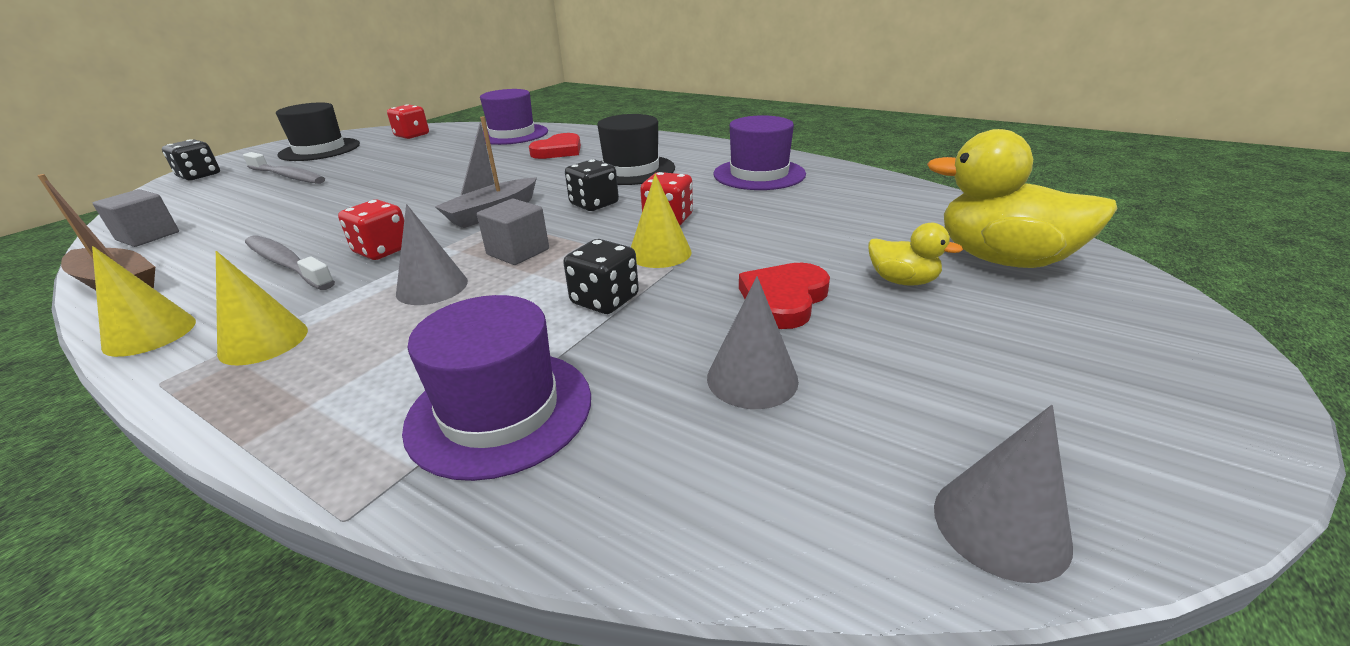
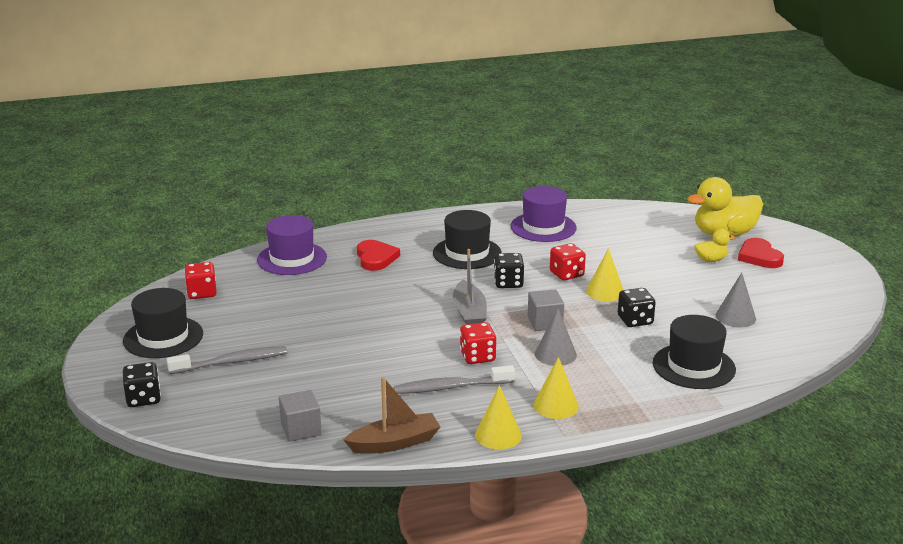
camera: 50 degrees left, 5 degrees down
(500, 410) = (693, 366): purple hat -> black hat
(784, 299) = (690, 287): red heart -> red heart (759, 257)
(1000, 525) = (840, 316): grey cone -> none

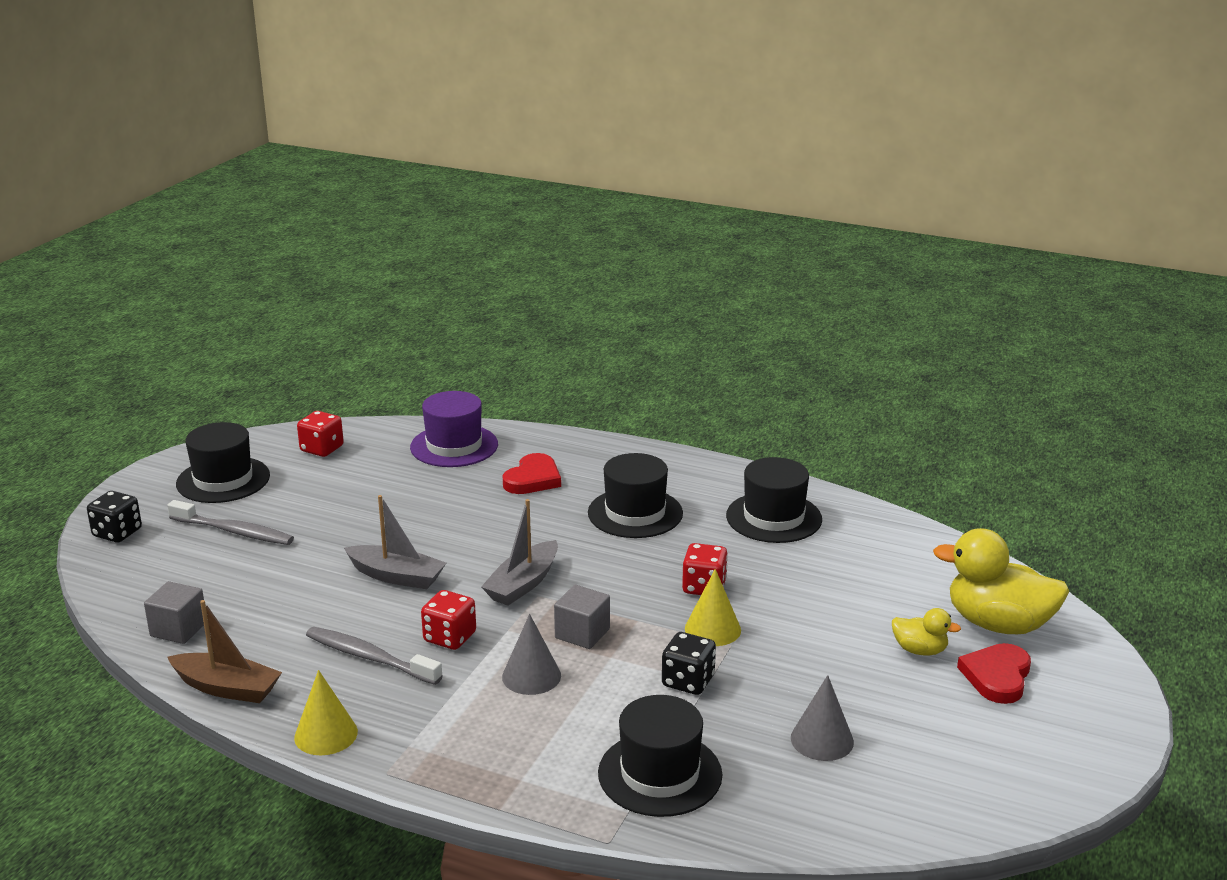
camera: 40 degrees right, 0 degrees up
(388, 341) = (397, 576): none -> grey boat
(508, 283) = (621, 568): black dice -> none
(543, 227) = (773, 517): purple hat -> black hat
(555, 405) = (433, 735): yellow cone -> none

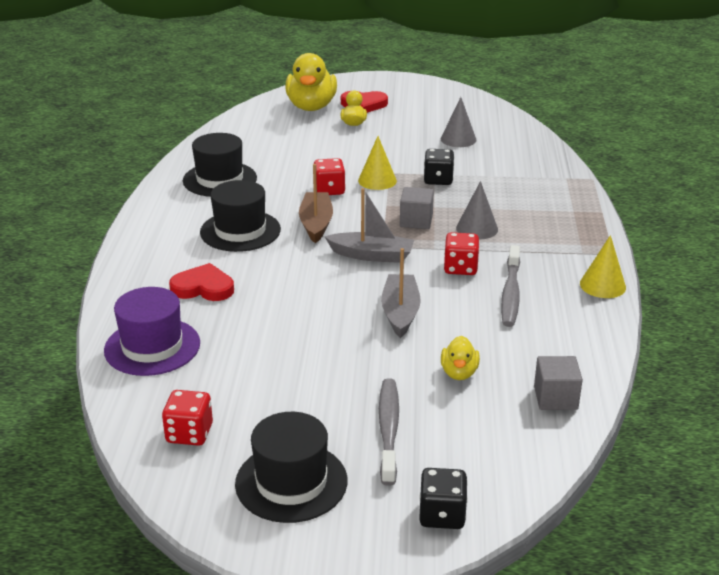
camera: 110 degrees left, 5 degrees up
(227, 688) = (599, 343): brown boat -> brown boat (316, 223)
(269, 585) = (459, 373): none -> yellow duck
(660, 774) = (527, 175): black hat -> none

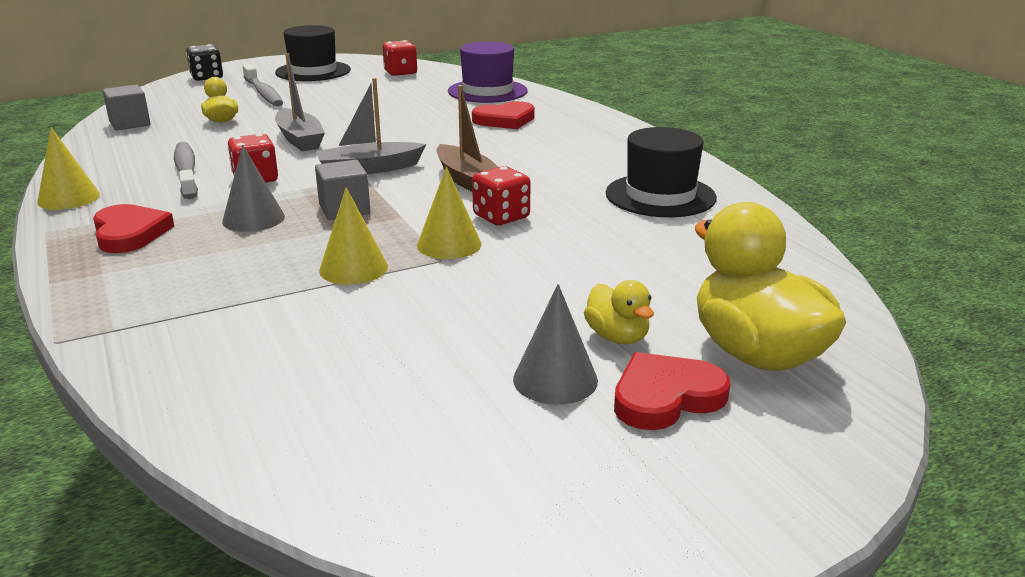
camera: 150 degrees right, 5 degrees down
(240, 231) = (542, 158): black hat -> none
(438, 180) = (353, 268): black dice -> yellow cone
(458, 139) = (371, 360): grey cone -> grey cone (555, 379)
(557, 237) = (129, 233): none -> red heart

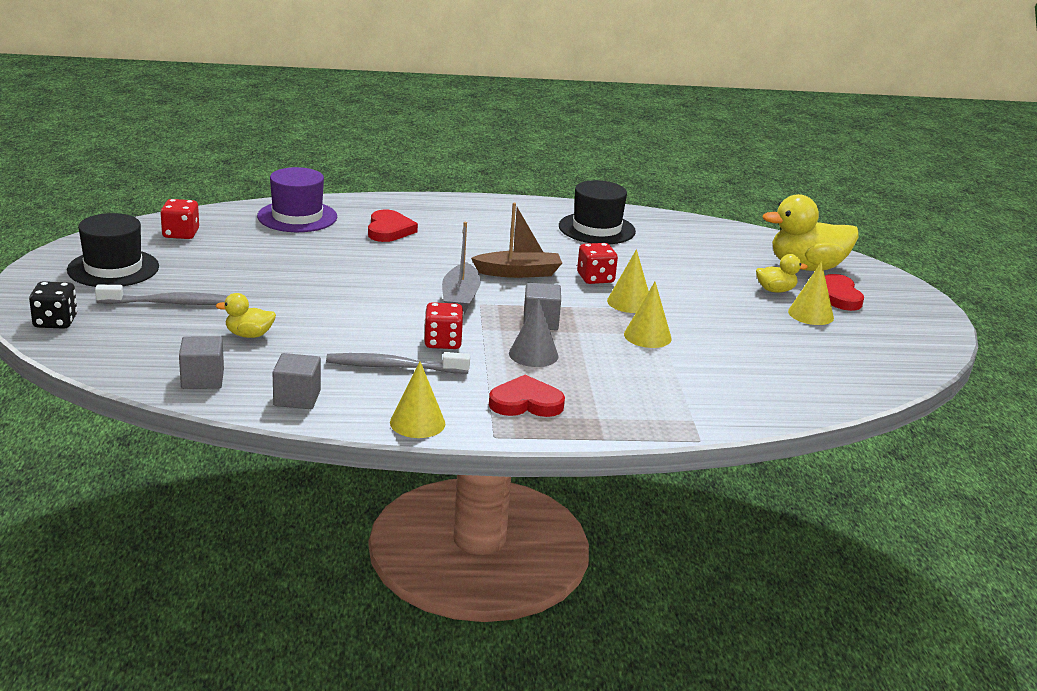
camera: 70 degrees left, 0 degrees up
(106, 153) = (297, 398): none -> grey cube
(300, 139) = (353, 311): grey boat -> none
(555, 379) = (810, 314): grey cone -> yellow cone

